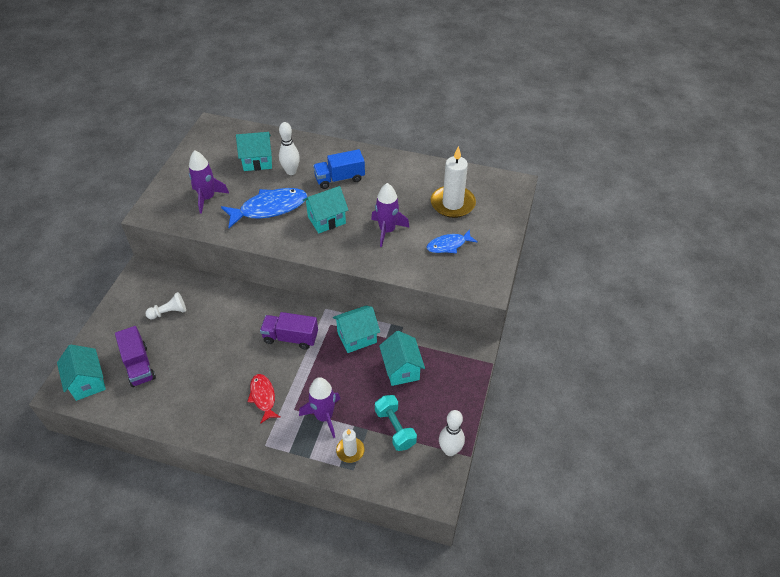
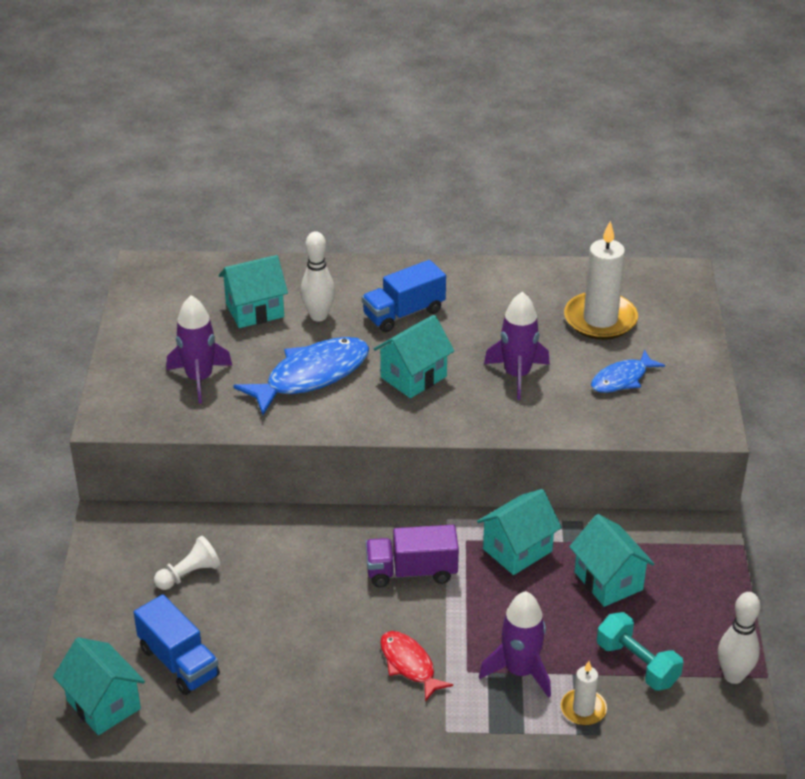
camera: 15 degrees left, 10 degrees down
(139, 365) = (179, 662): purple truck -> blue truck

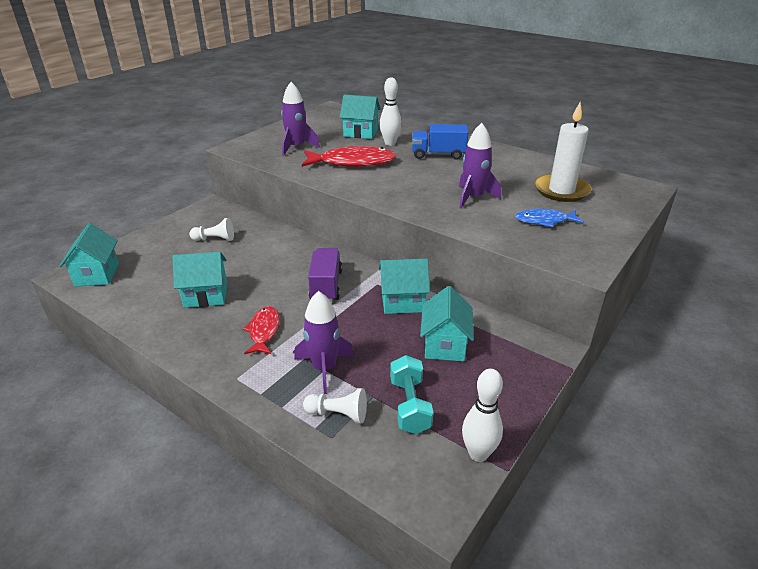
camera: 35 degrees right, 5 degrees down
(179, 662) = (155, 273): blue truck -> none
(311, 376) = (353, 162): blue fish -> red fish
(411, 571) = (326, 286): purple truck -> purple truck turned 60 degrees clockwise
(413, 377) = (408, 179): turquoise house -> turquoise house (206, 296)
(583, 709) = (338, 414): white candle -> white pawn

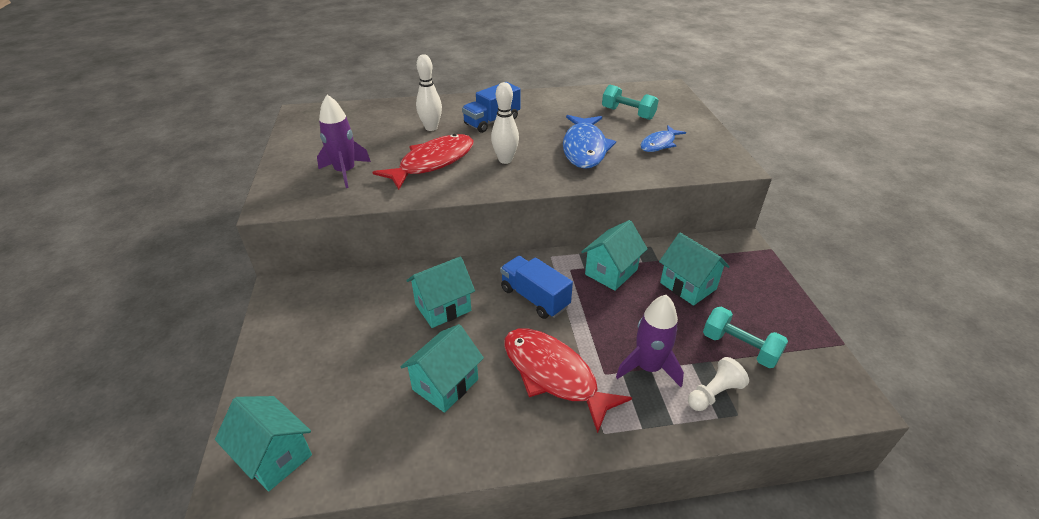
camera: 45 degrees left, 5 degrees up
(215, 239) = (351, 323): white pawn -> none
(264, 331) = (554, 375): red fish -> red fish, size x1.73
(326, 286) = (534, 298): purple truck -> blue truck
(360, 133) = (384, 128): turquoise house -> turquoise house (443, 307)
(473, 197) = (584, 148): purple rocket -> blue fish
(478, 454) = (818, 346): white bowling pin -> white bowling pin (505, 160)
(561, 190) = (628, 113): white candle -> turquoise dumbbell

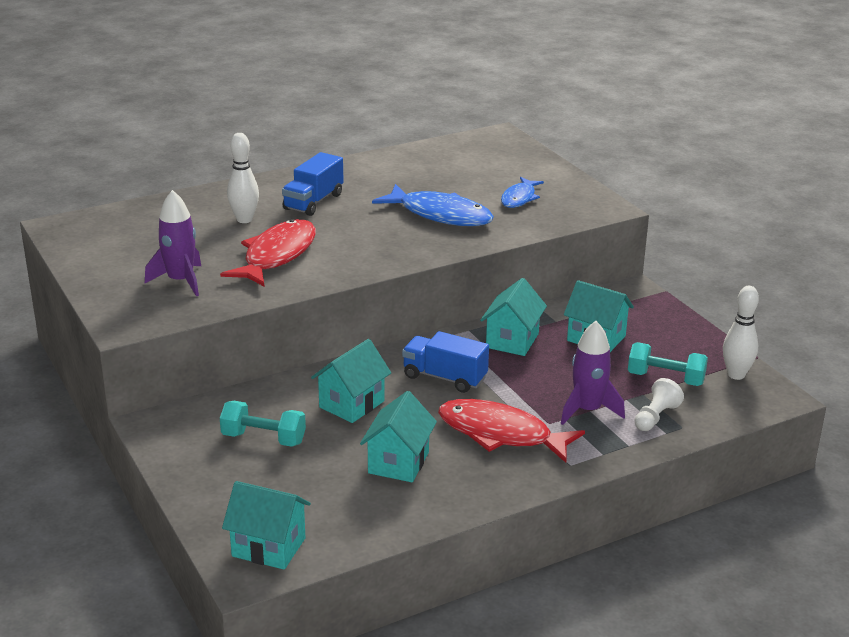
camera: 20 degrees left, 10 degrees down
(505, 160) = (359, 240): white bowling pin -> white bowling pin (736, 375)
(584, 148) = (440, 215): blue fish -> blue fish turned 45 degrees counterclockwise
(628, 113) = (468, 170): turquoise dumbbell -> turquoise dumbbell (263, 439)

